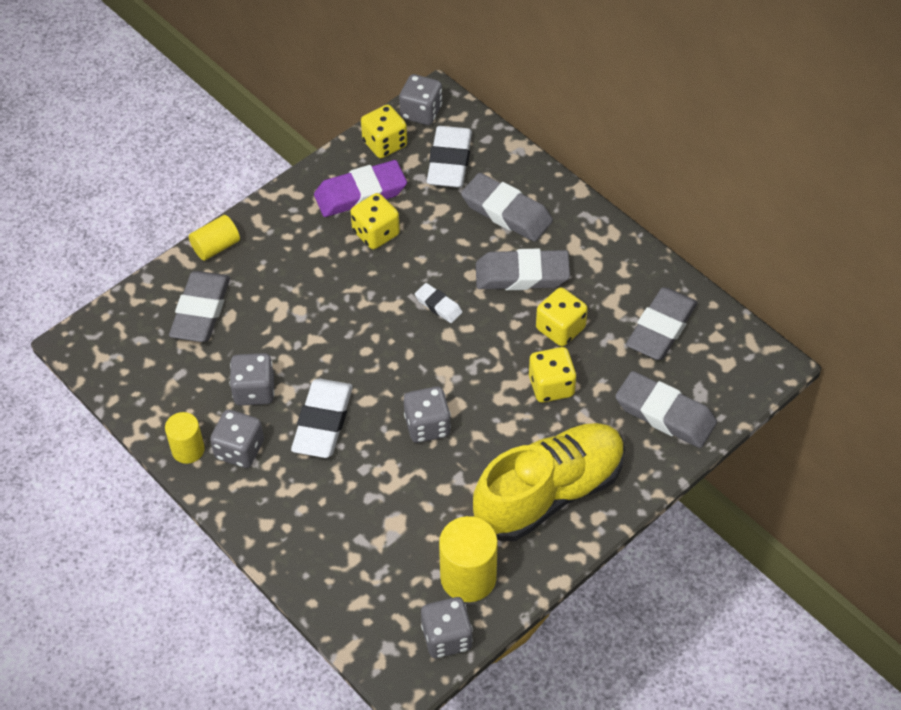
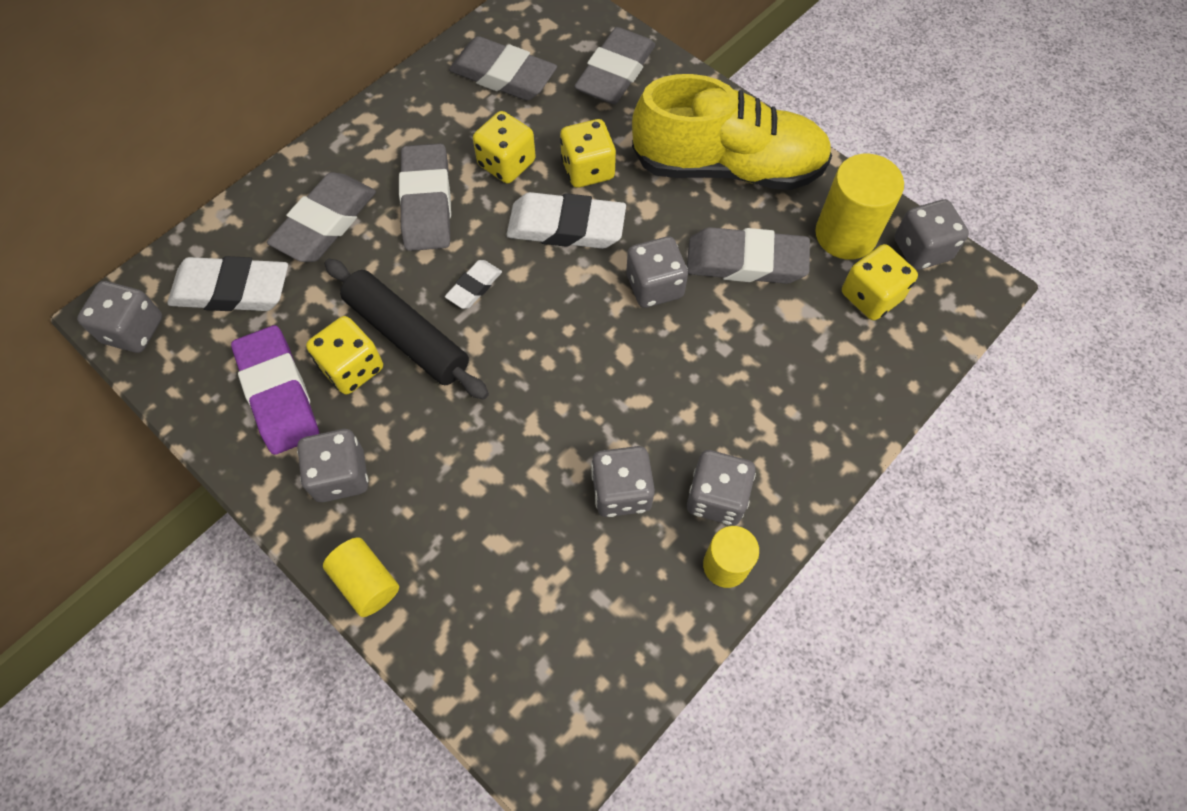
camera: 95 degrees left, 10 degrees up
(201, 311) = (488, 585): grey eraser -> grey eraser (746, 262)
(293, 230) = (341, 475): none -> grey dice
(322, 422) = (662, 401): white eraser -> white eraser (566, 227)
(385, 144) = (188, 371): yellow dice -> yellow dice (871, 296)
(399, 264) = (407, 336): none -> black rolling pin
(549, 493) = (728, 167): yellow shoe -> yellow shoe turned 135 degrees clockwise

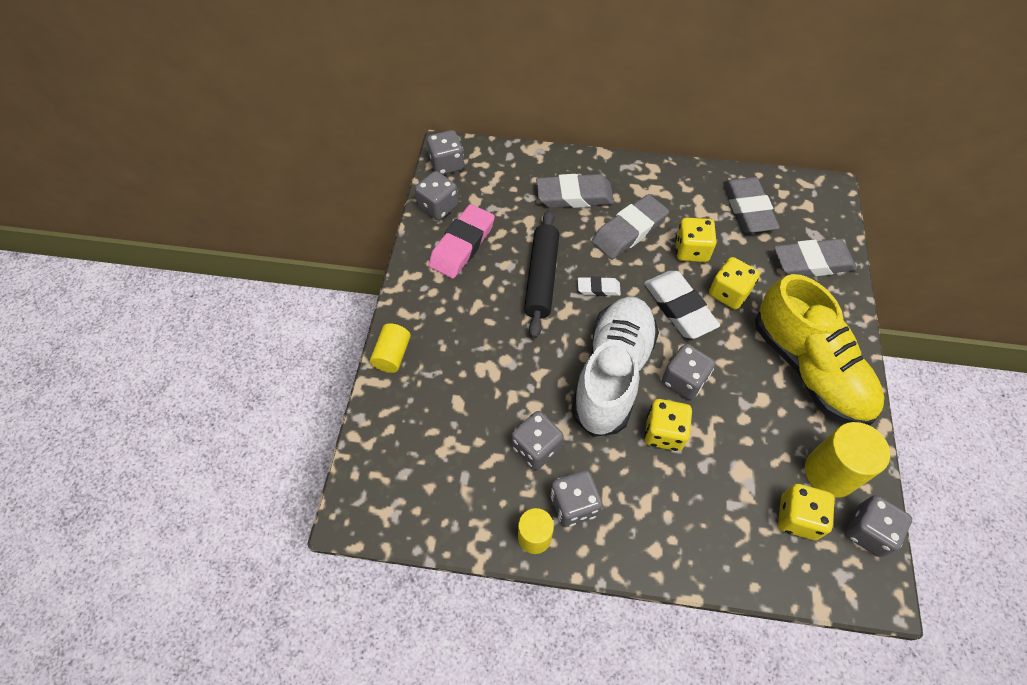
camera: 55 degrees right, 5 degrees down
(232, 290) = (501, 185): white eraser -> none
(279, 393) = (462, 245): purple eraser -> pink eraser
(341, 475) = (440, 303): grey dice -> grey dice (438, 207)
(352, 368) = (502, 266): yellow dice -> yellow dice (664, 432)
(592, 349) = (612, 374): none -> white shoe
(746, 262) = (749, 422): grey eraser -> none

